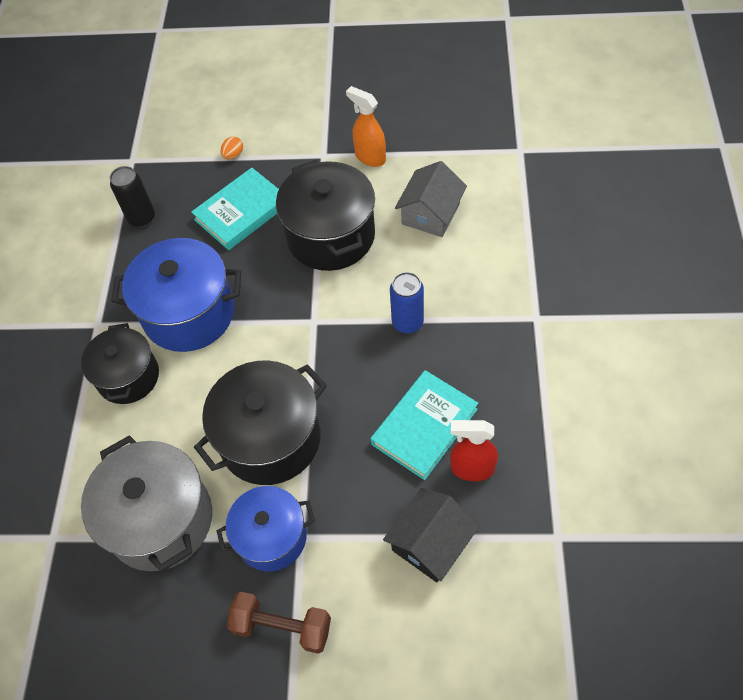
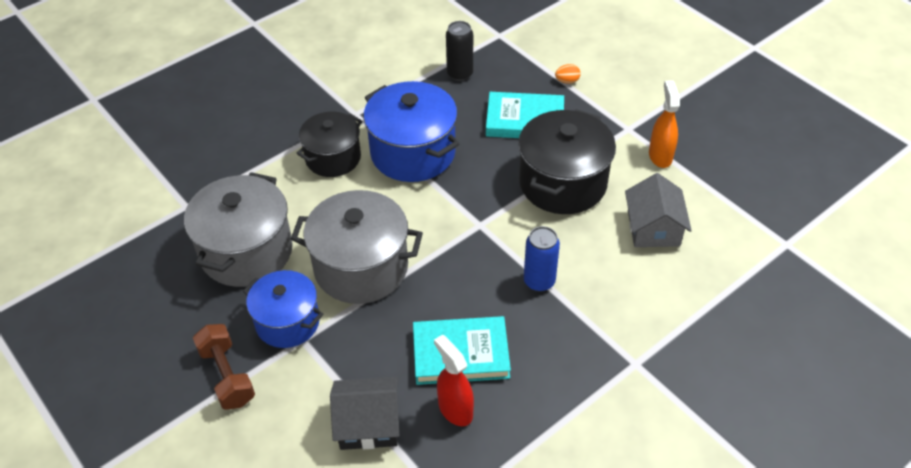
camera: 45 degrees right, 10 degrees down
(270, 439) = (361, 267): black pot -> grey pot
(430, 214) = (653, 228): grey house -> grey house turned 75 degrees counterclockwise

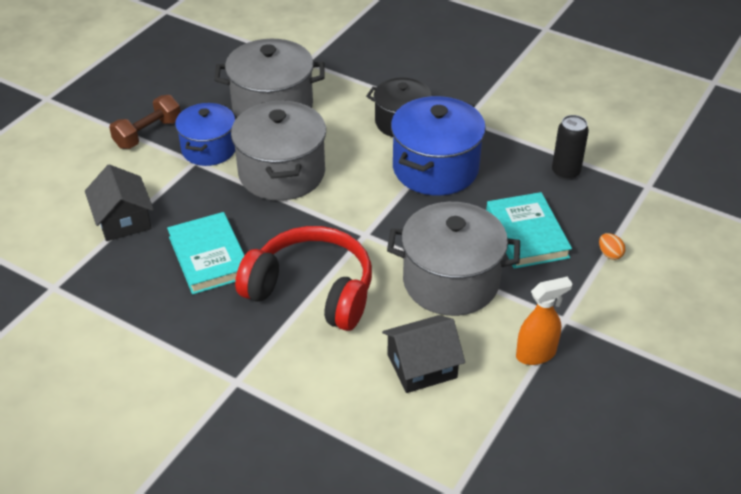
camera: 70 degrees right, 5 degrees down
(455, 409) = (150, 267): red spray bottle -> none
(539, 281) = (312, 291): blue can -> red headphones
(562, 183) = (451, 281): black pot -> grey pot
(653, 228) = (422, 366): grey house -> black house

